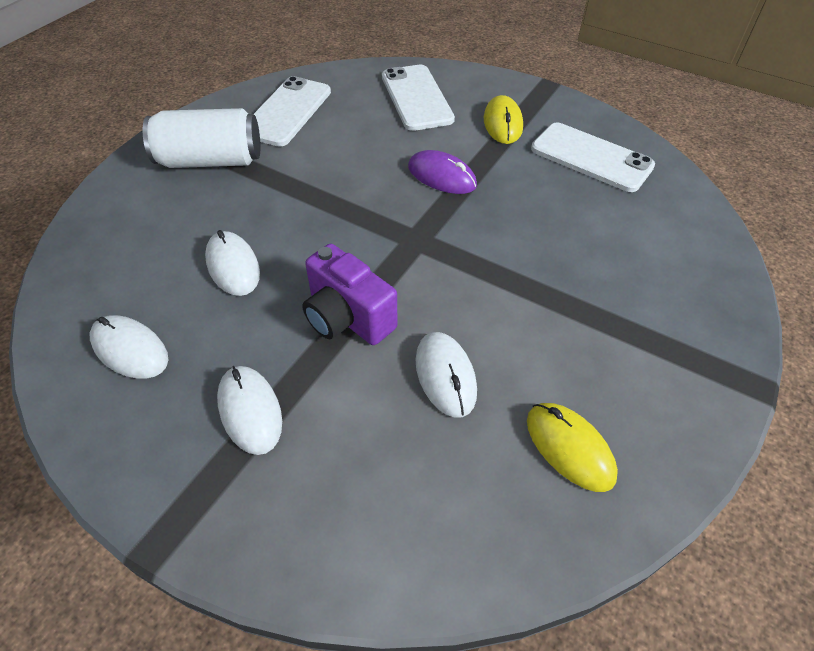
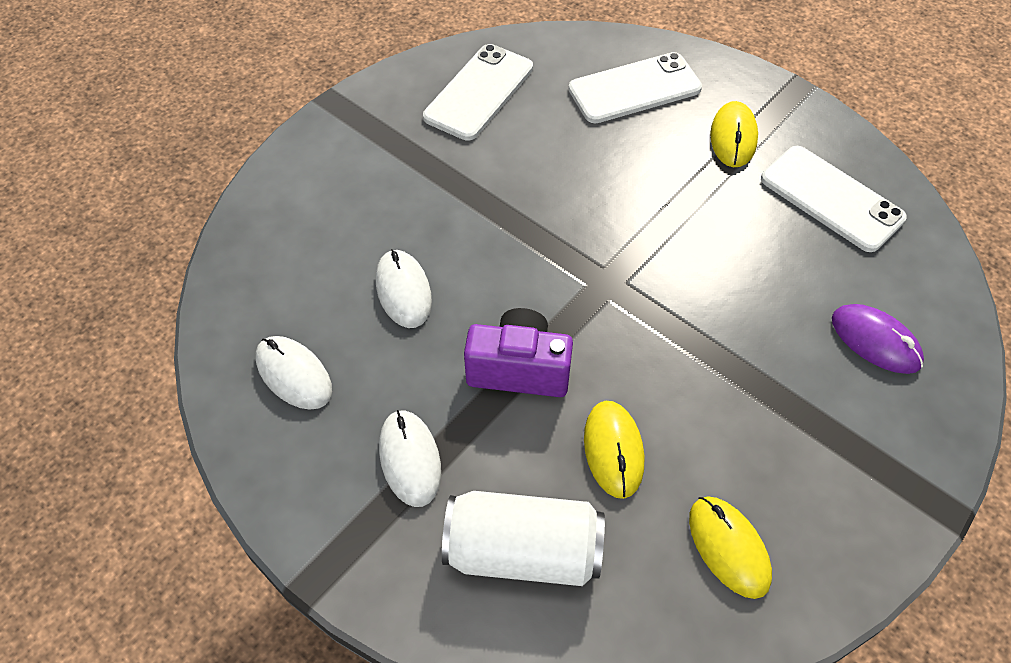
camera: 10 degrees right, 5 degrees up
(210, 161) = (387, 151): white can -> white can (523, 551)
(347, 318) = (519, 369): purple camera -> purple camera turned 135 degrees clockwise
(416, 98) = (634, 89): white phone -> white phone turned 75 degrees clockwise
(442, 176) = (648, 203): purple mouse -> purple mouse (875, 341)
(445, 376) = (613, 450): white mouse -> yellow mouse

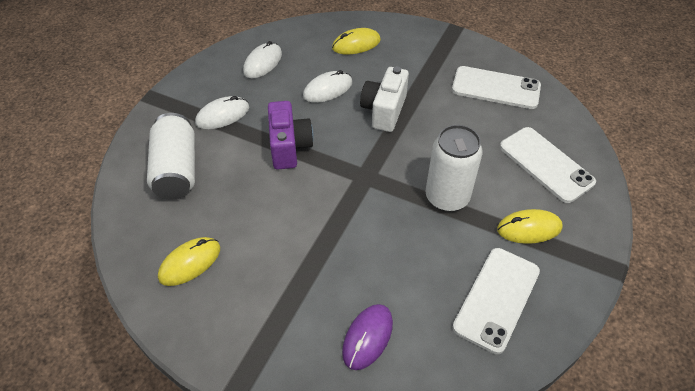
camera: 75 degrees right, 5 degrees down
(480, 229) = (384, 111): none -> white camera
(613, 450) = (245, 198): yellow mouse -> yellow mouse (356, 44)
(667, 202) = (447, 197): none -> white can

